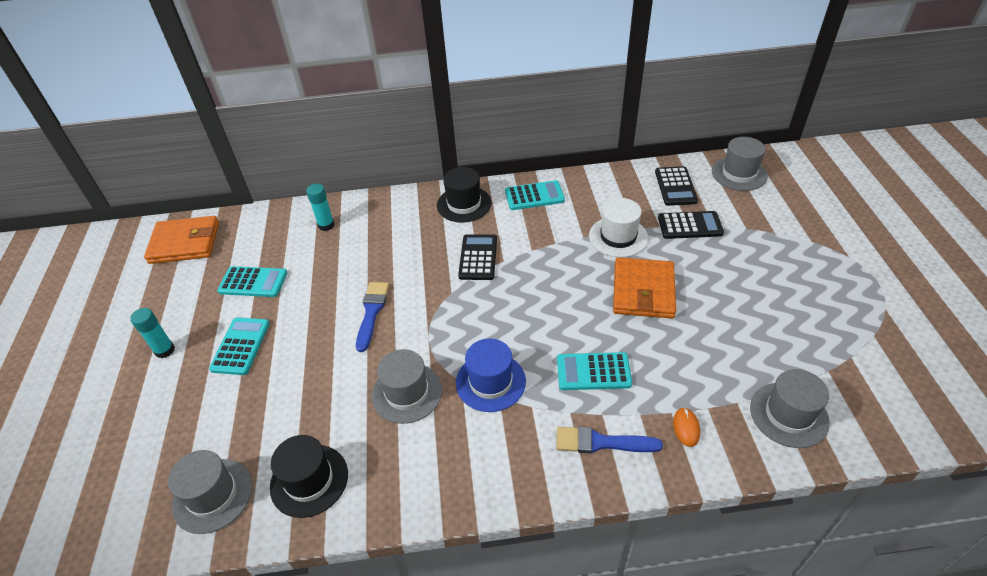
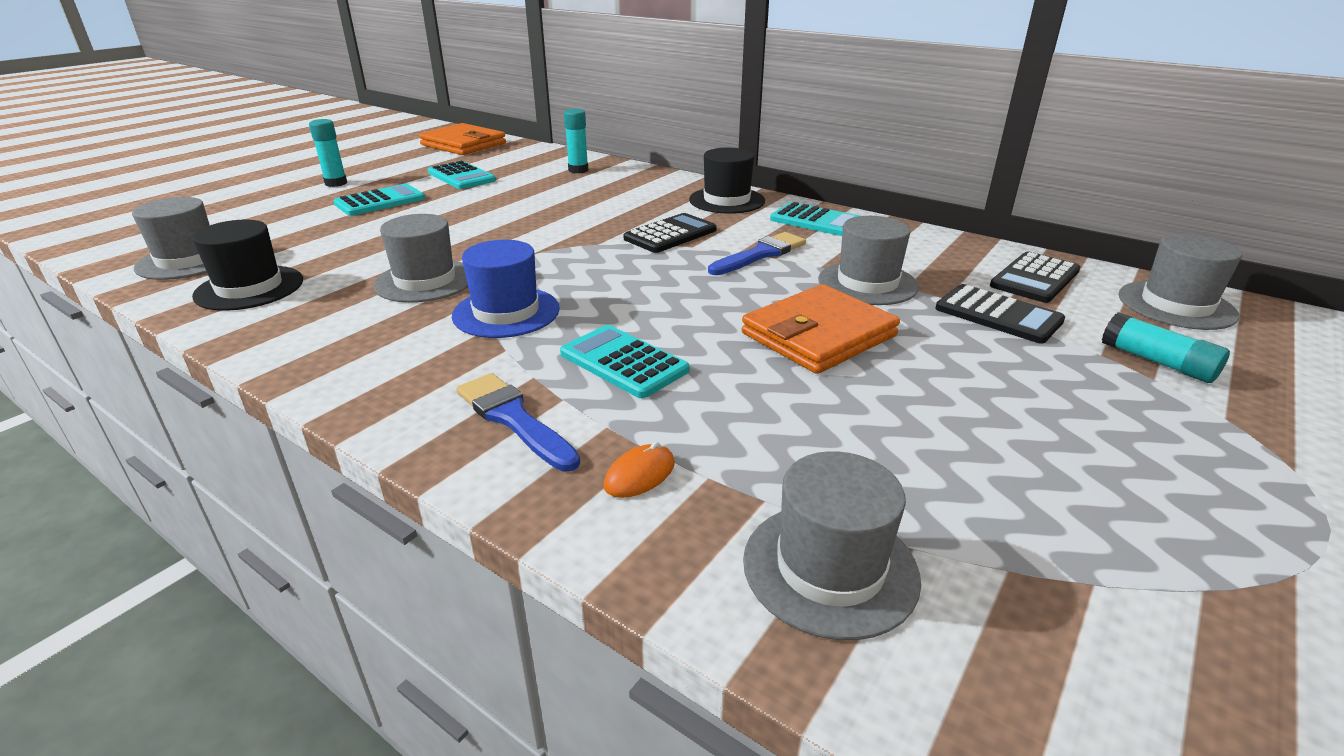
camera: 40 degrees right, 15 degrees down
(372, 312) = (506, 225): blue brush -> blue brush (760, 254)
(618, 237) = (867, 283): white hat -> grey hat
(767, 220) = (1157, 362): none -> turquoise glue stick

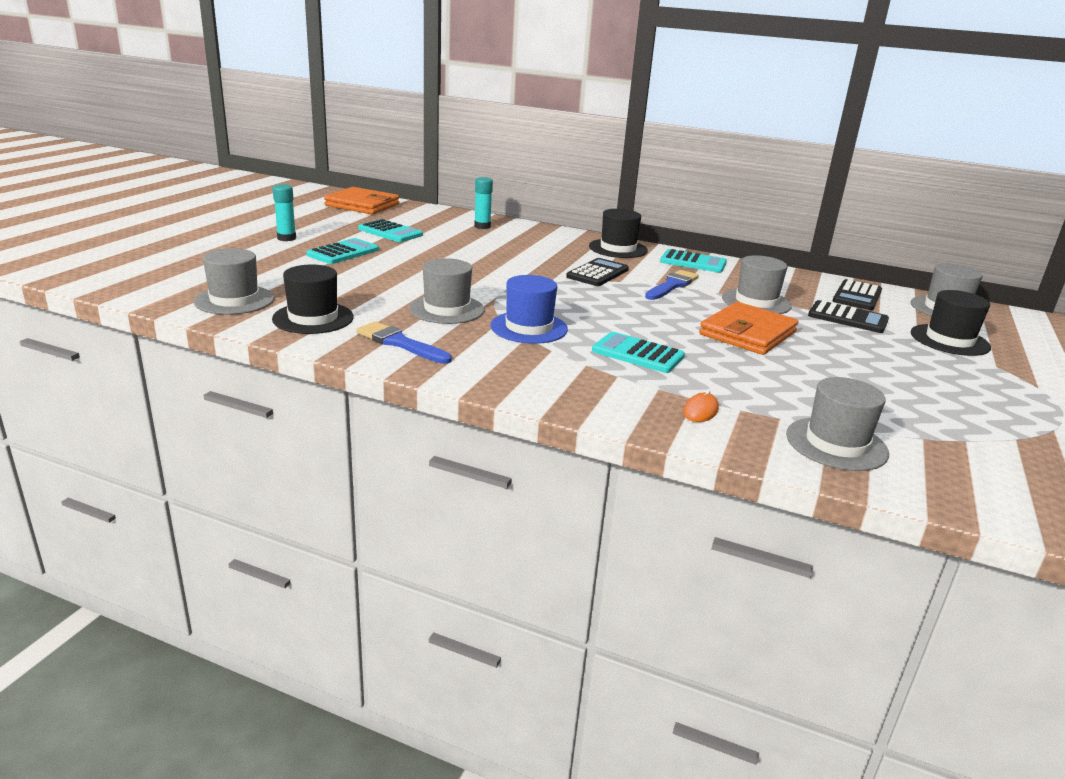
camera: 15 degrees left, 5 degrees down
(514, 419) = (597, 388): blue brush -> blue brush (400, 343)
(1157, 362) = (949, 340): turquoise glue stick -> black hat

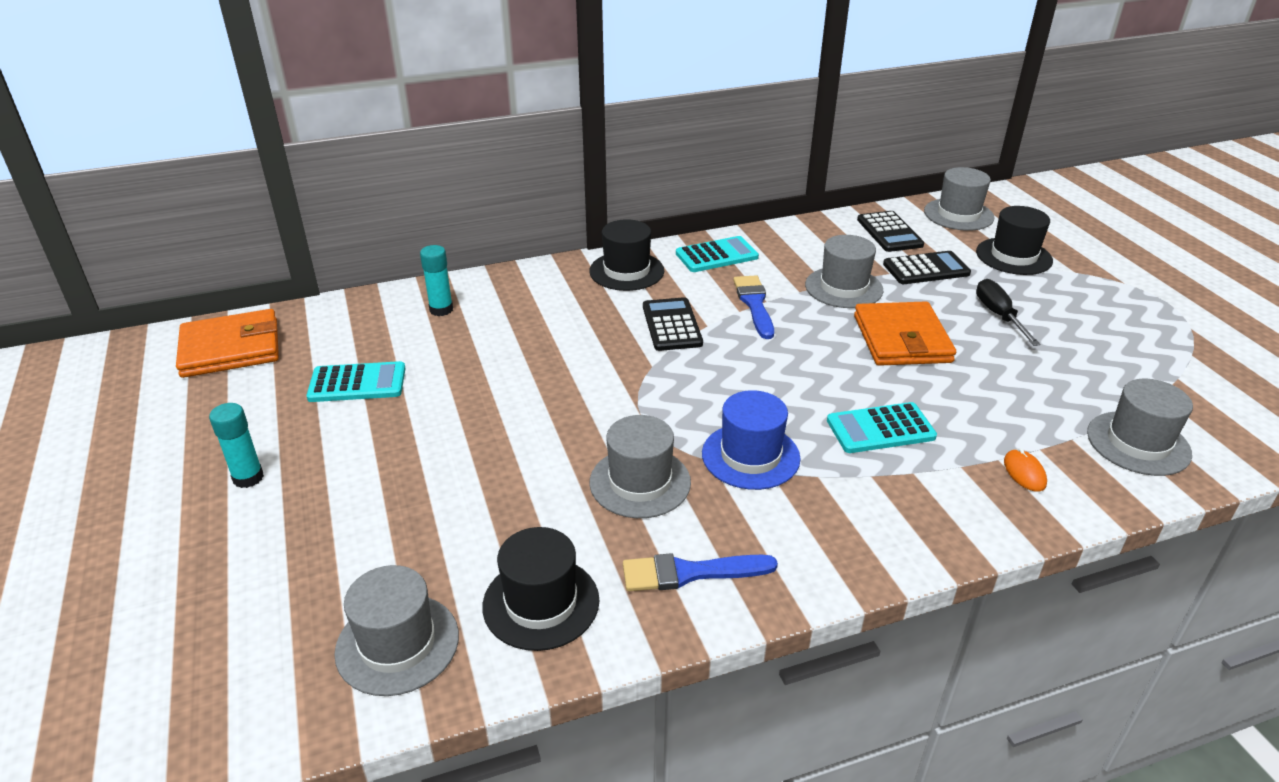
camera: 40 degrees left, 10 degrees up
(343, 252) = (368, 459): turquoise calculator -> none
(860, 355) = (998, 315): none -> black screwdriver

